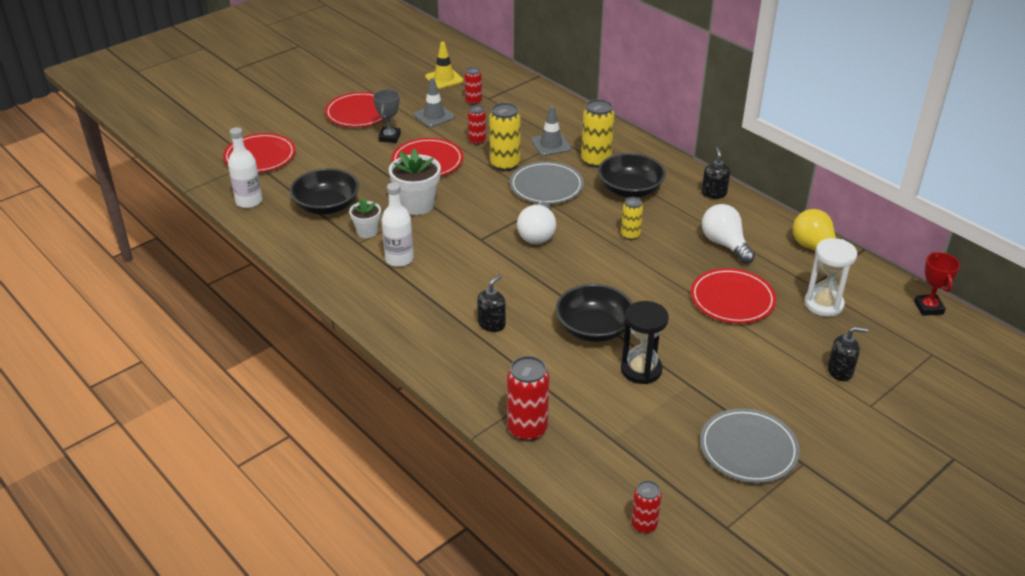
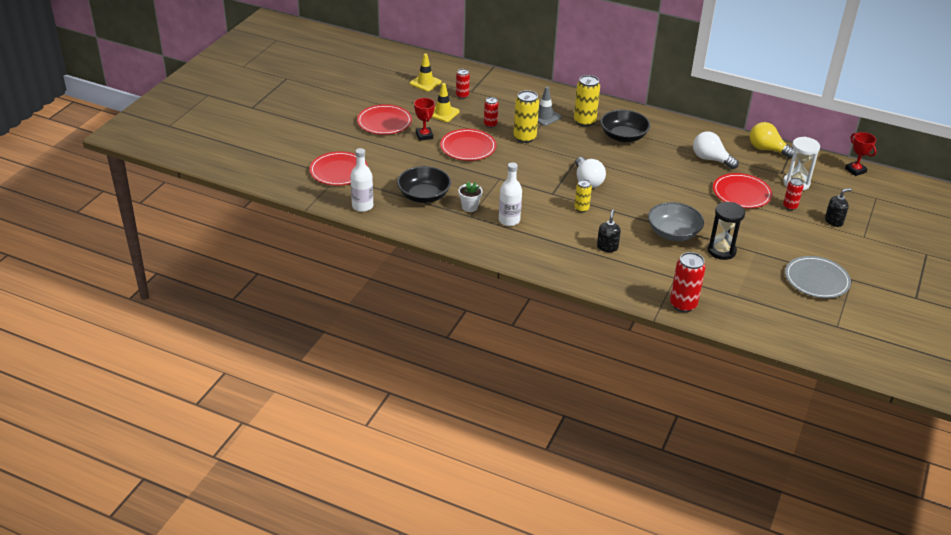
camera: 25 degrees left, 0 degrees up
(389, 137) = (424, 136): grey trophy -> red trophy
(417, 205) = (488, 180): white flower pot -> none
(434, 116) = (443, 113): grey traffic cone -> yellow traffic cone
(546, 186) = (566, 147): grey plate -> none
(593, 328) = (673, 233): black bowl -> grey bowl
(630, 235) = (648, 167): yellow can -> yellow can (581, 208)
(644, 525) = (792, 338): red can -> red can (790, 206)
(714, 193) = (678, 127): black soap dispenser -> none

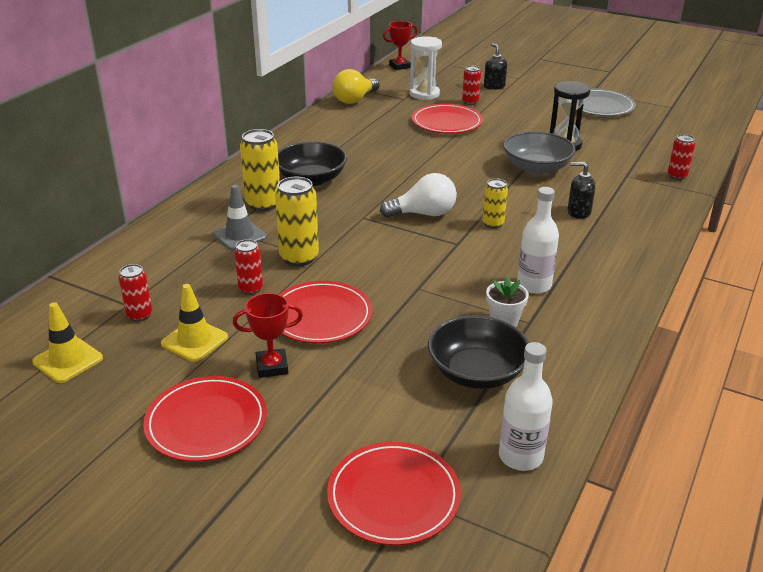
camera: 85 degrees left, 5 degrees down
(683, 305) = (677, 176): red can -> red can, size x0.60
(711, 159) = (373, 131): white light bulb -> none

